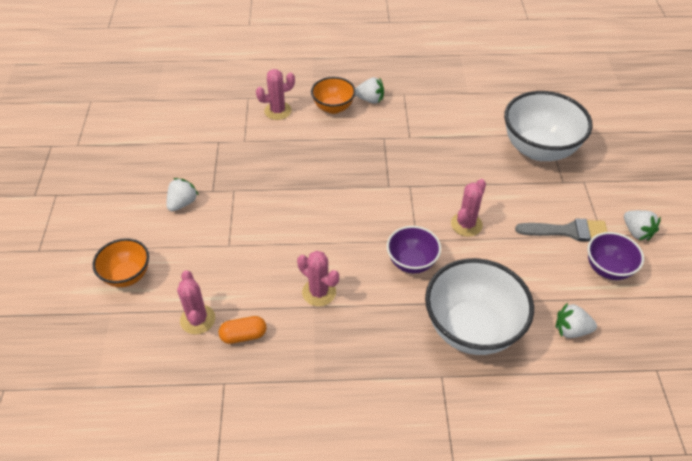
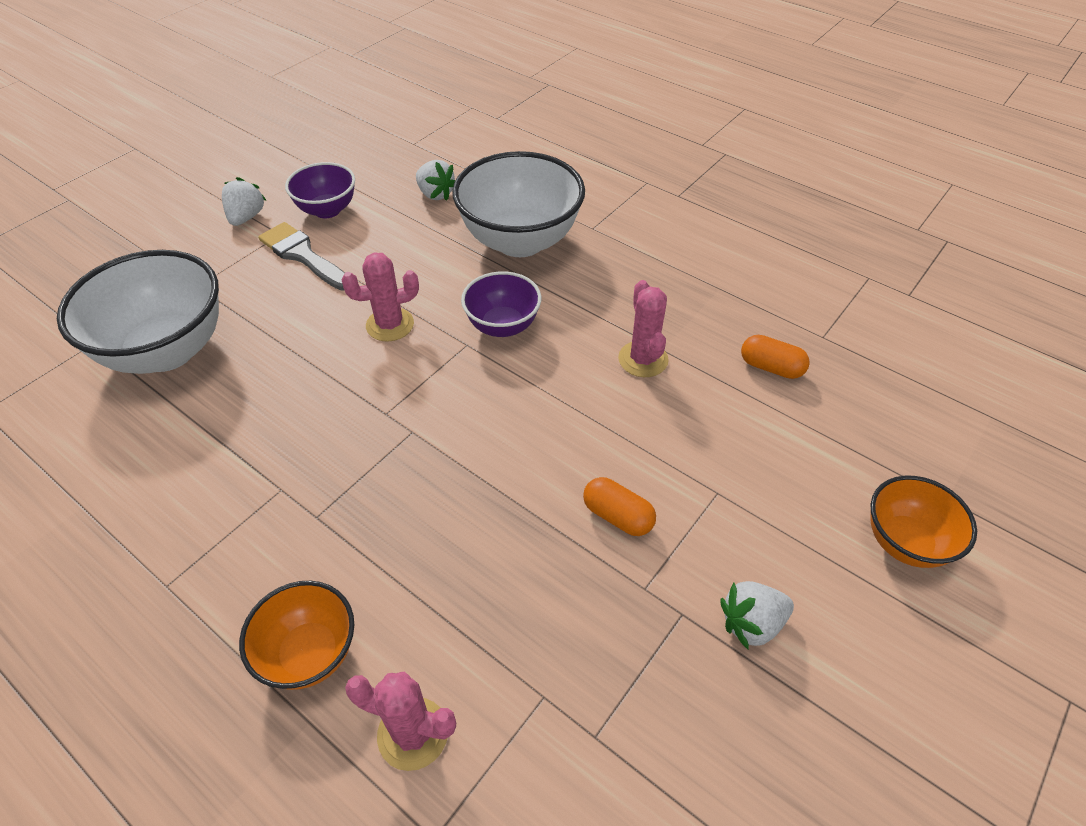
camera: 140 degrees left, 0 degrees up
(197, 319) = (821, 417): pink cactus -> none
(266, 208) = (617, 516): none -> orange capsule
(370, 99) = (230, 619): white strawberry -> none

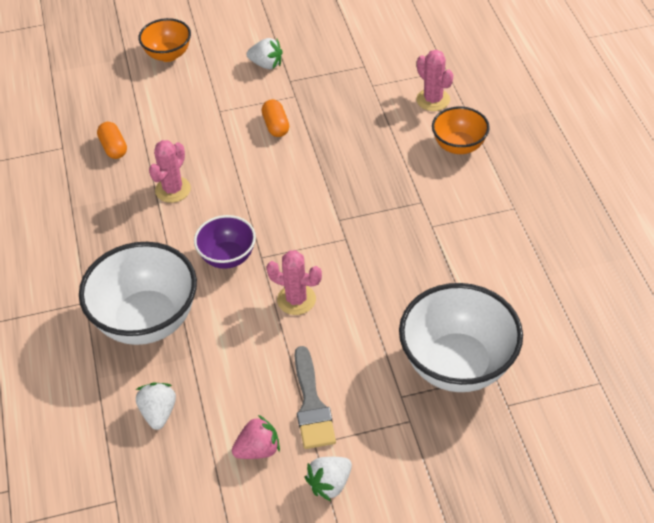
camera: 140 degrees left, 0 degrees up
(327, 210) = (258, 450): purple bowl -> pink strawberry

